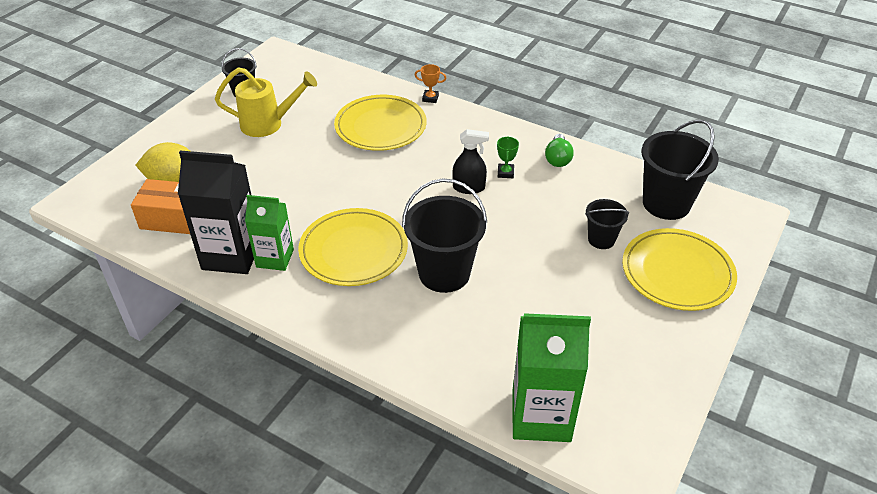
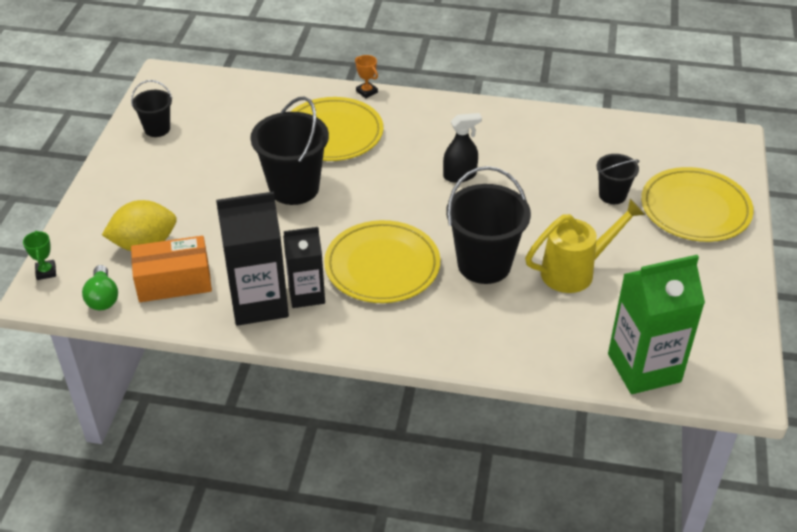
camera: 20 degrees left, 0 degrees up
(268, 124) = (208, 158): yellow watering can -> yellow watering can (575, 271)
(275, 258) = (306, 294): green carton -> black carton
(430, 98) = (366, 92): orange trophy -> orange trophy turned 60 degrees clockwise
(505, 173) = (487, 152): green trophy -> green trophy (46, 272)
(558, 159) = (530, 126): green light bulb -> green light bulb (103, 298)
(666, 203) = (653, 146): black bucket -> black bucket (294, 188)

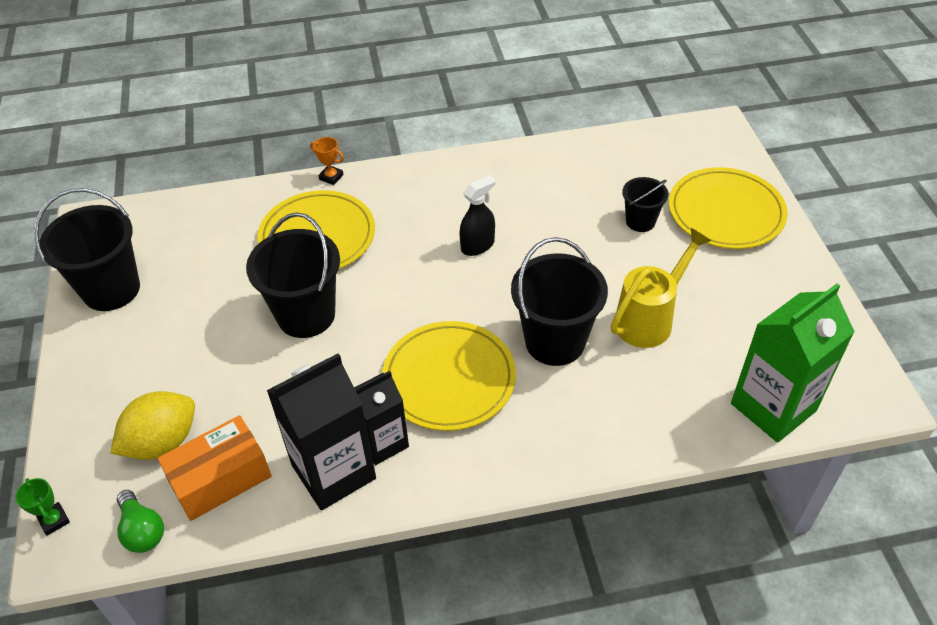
camera: 20 degrees left, 5 degrees up
(157, 129) = (111, 289): black bucket -> black bucket, size x1.83

